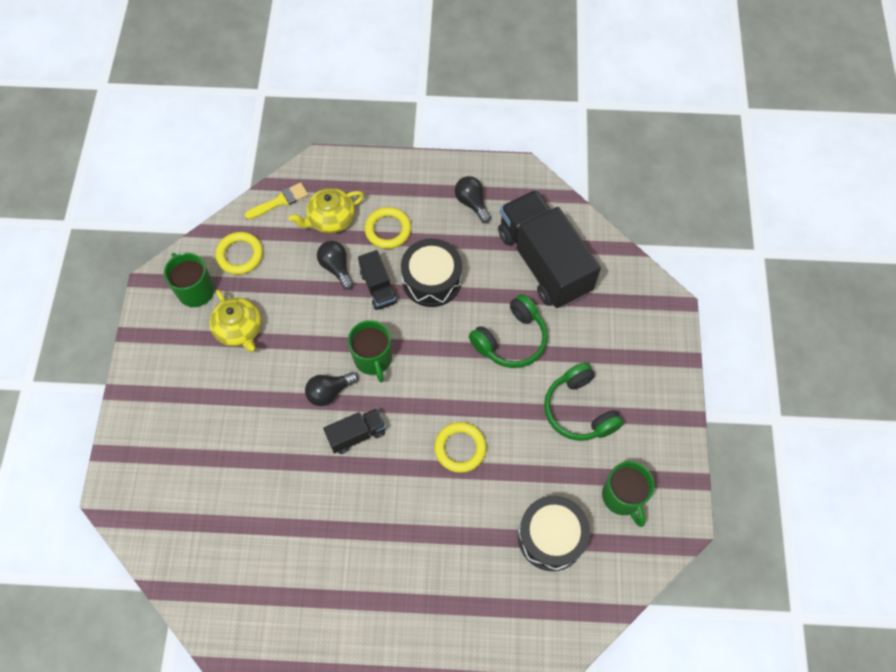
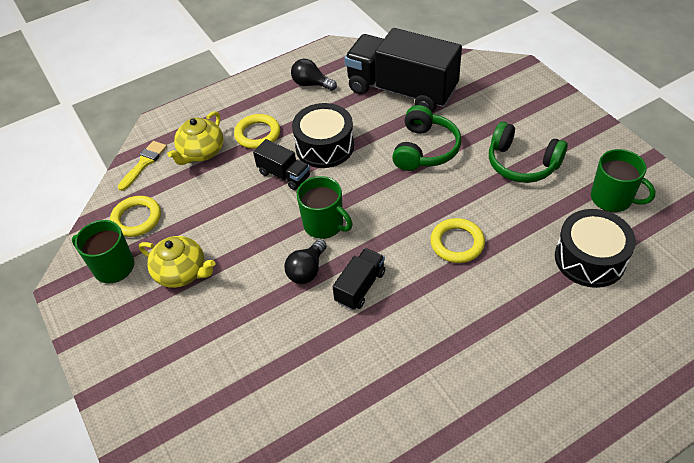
camera: 30 degrees left, 15 degrees down
(336, 268) = (235, 181): black light bulb -> none

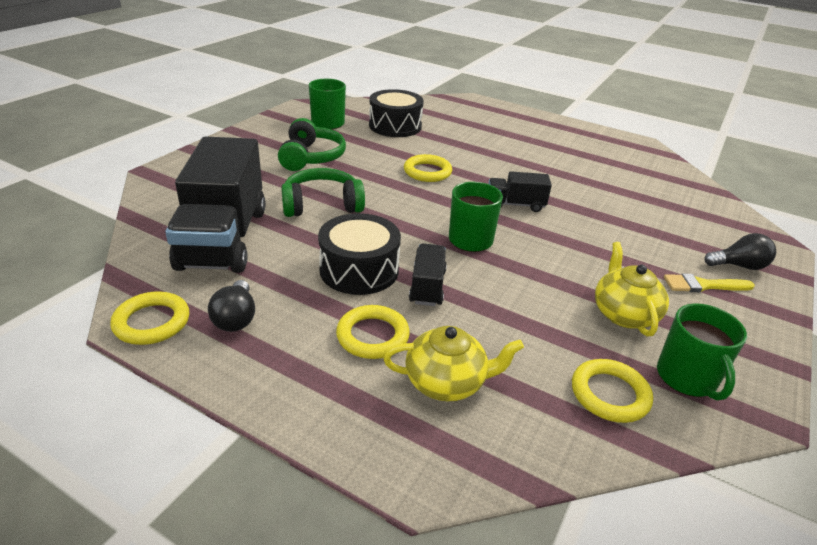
camera: 125 degrees left, 15 degrees down
(144, 163) = (519, 445): yellow brush -> yellow brush (703, 285)
(307, 270) = (530, 235): black light bulb -> black light bulb (738, 266)
(329, 55) = (152, 322): none -> yellow ring

